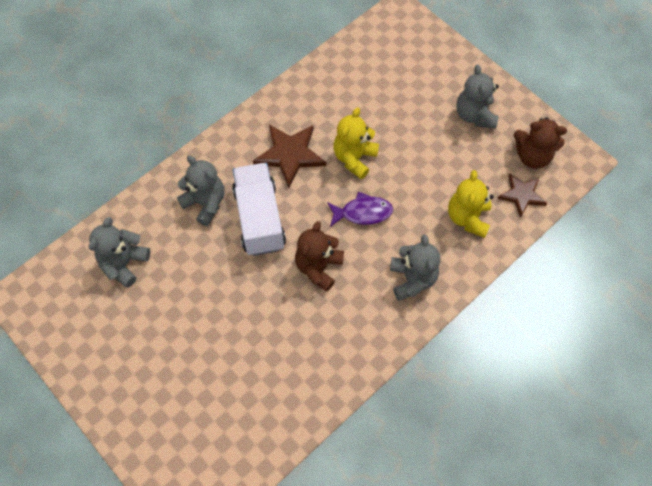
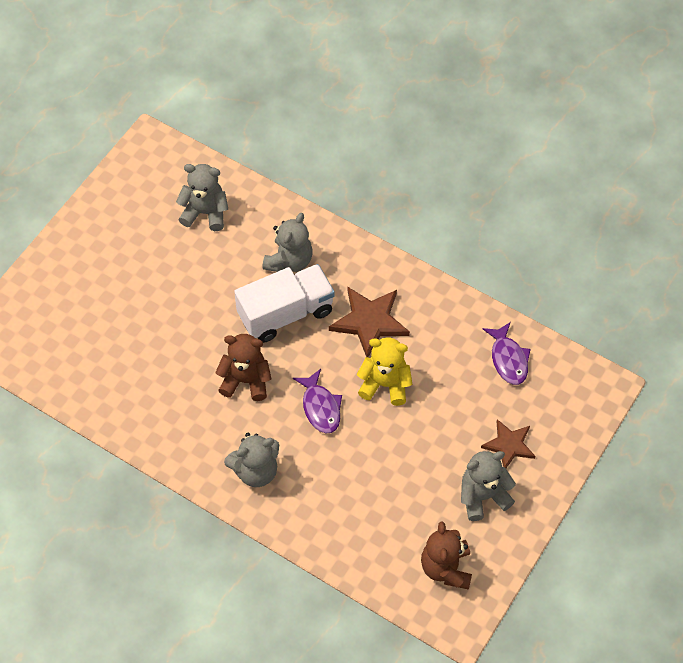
camera: 75 degrees right, 5 degrees down
(356, 66) = (508, 359): none -> purple fish
(467, 218) = (344, 512): yellow teddy bear -> none
(521, 195) = (390, 564): brown star -> brown star (509, 445)

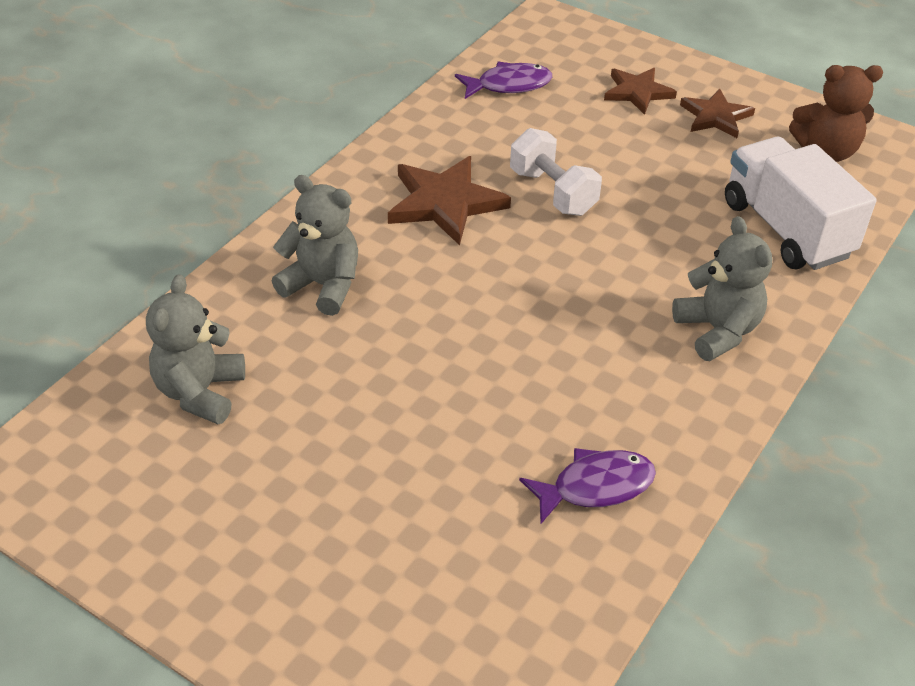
camera: 90 degrees left, 15 degrees down
(246, 380) = (553, 341): brown teddy bear -> none
(285, 313) = (425, 292): white truck -> white truck (786, 229)
(320, 407) = (596, 257): purple fish -> purple fish (595, 487)
(385, 384) = (552, 192): yellow teddy bear -> white dumbbell
(483, 496) = (715, 117): grey teddy bear -> brown star

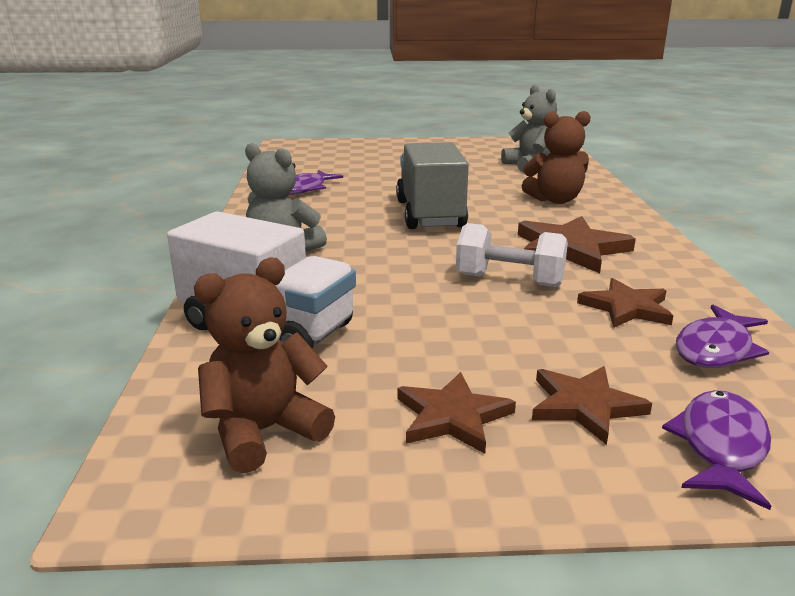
camera: 145 degrees right, 20 degrees down
(322, 285) = (555, 200): grey teddy bear -> brown teddy bear
(499, 327) = (430, 214): none -> grey truck
(508, 131) = (626, 308): none -> brown star
(601, 52) = (720, 446): none -> purple fish

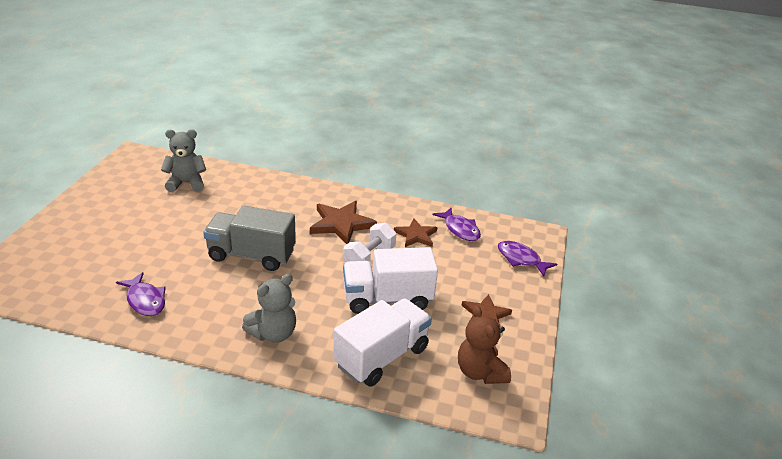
camera: 75 degrees left, 10 degrees up
(416, 310) = (387, 299): none -> white truck
(555, 200) = (263, 200): brown teddy bear -> none
(585, 406) = (488, 278): brown star -> none

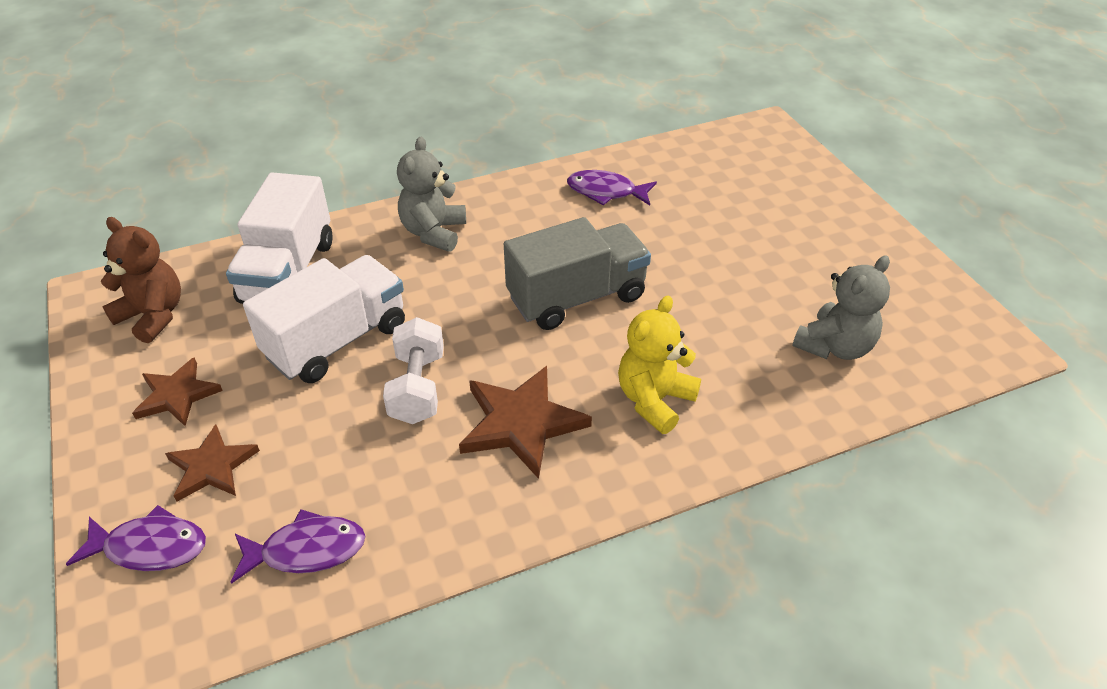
camera: 145 degrees right, 10 degrees up
(281, 204) = (654, 400): none -> yellow teddy bear
(416, 235) = (379, 480): brown star -> brown star (212, 466)
(460, 229) = (306, 550): purple fish -> purple fish turned 150 degrees clockwise

